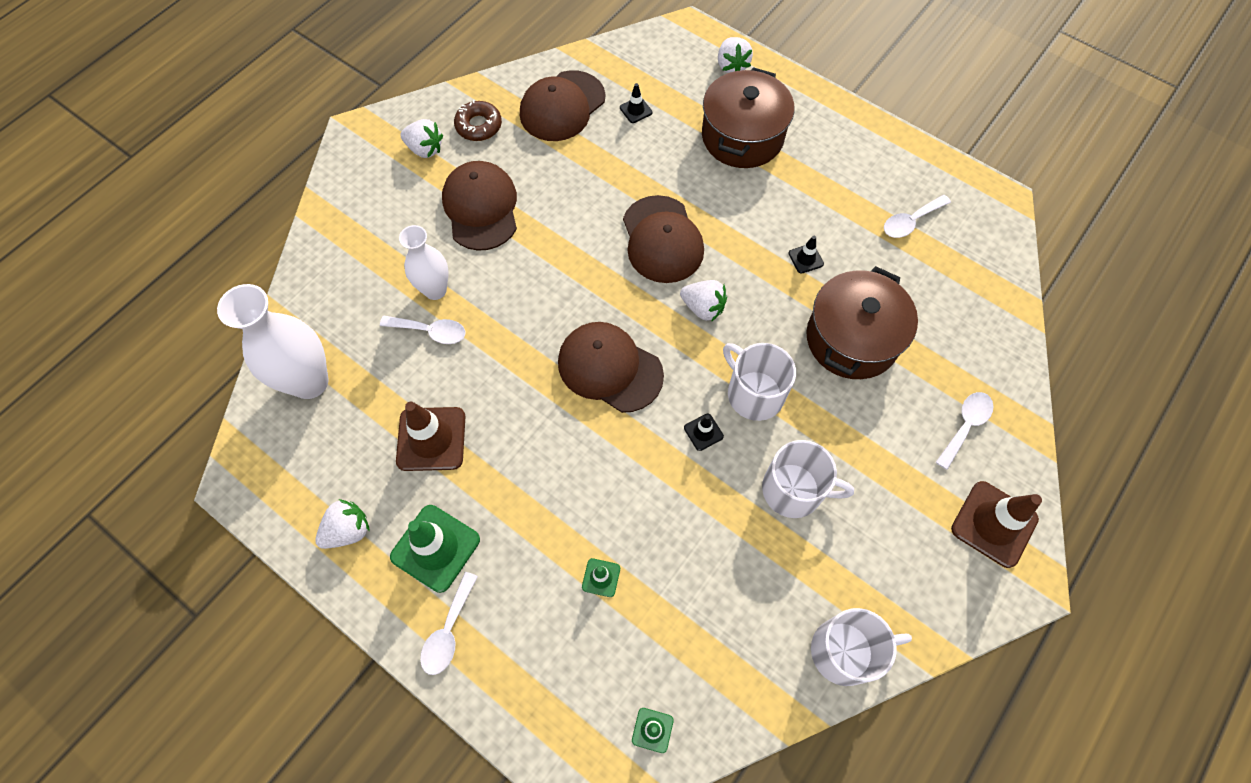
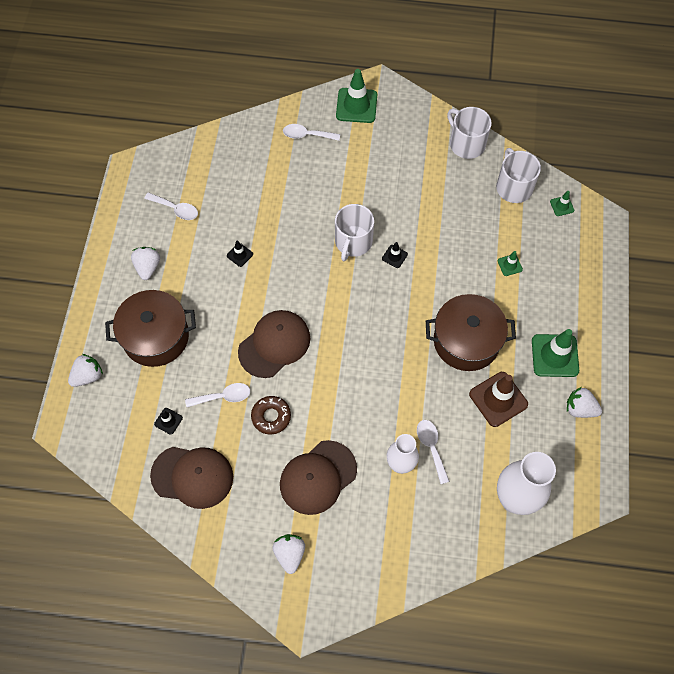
camera: 120 degrees left, 0 degrees up
(448, 631) = (589, 322): white spoon -> white spoon (223, 396)
(479, 126) = (245, 527): brown donut -> brown donut (271, 416)
(610, 368) = (387, 326): brown cap -> none
(703, 308) = (312, 295): white strawberry -> white strawberry (148, 267)
(794, 490) = (398, 198): white mug -> white mug (513, 187)
(852, 339) = (284, 208): brown pot -> brown pot (466, 341)
(994, 524) = (356, 105): brown traffic cone -> green traffic cone

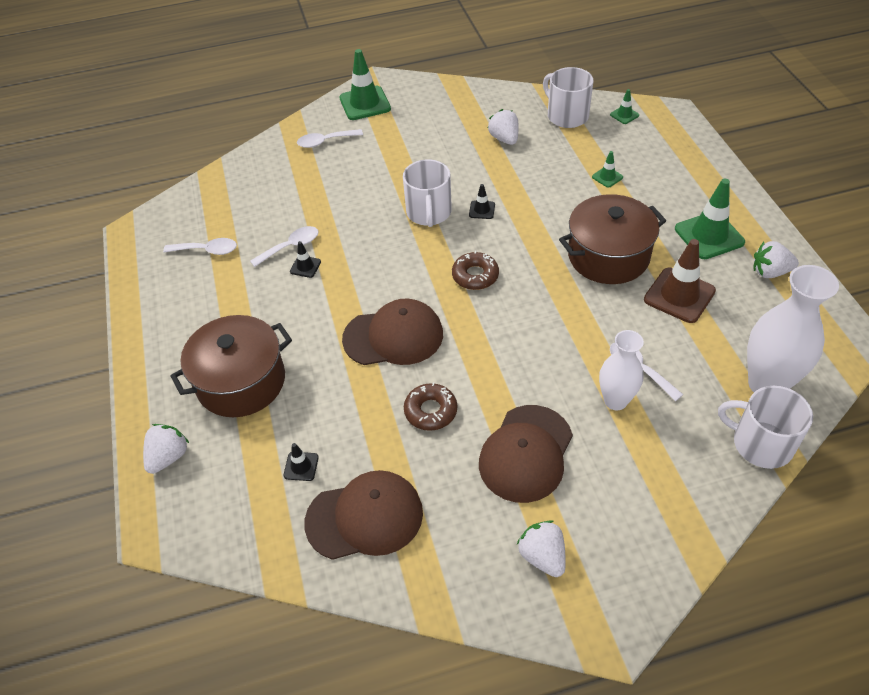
camera: 20 degrees left, 15 degrees down
(148, 267) = (198, 316): white strawberry -> white strawberry (504, 139)
(223, 396) = (359, 412): white spoon -> white spoon (291, 246)
(274, 344) = (393, 336): brown cap -> brown cap turned 60 degrees clockwise
(358, 316) = (475, 275): none -> brown donut
(466, 144) = (496, 98): white mug -> white mug (761, 443)

